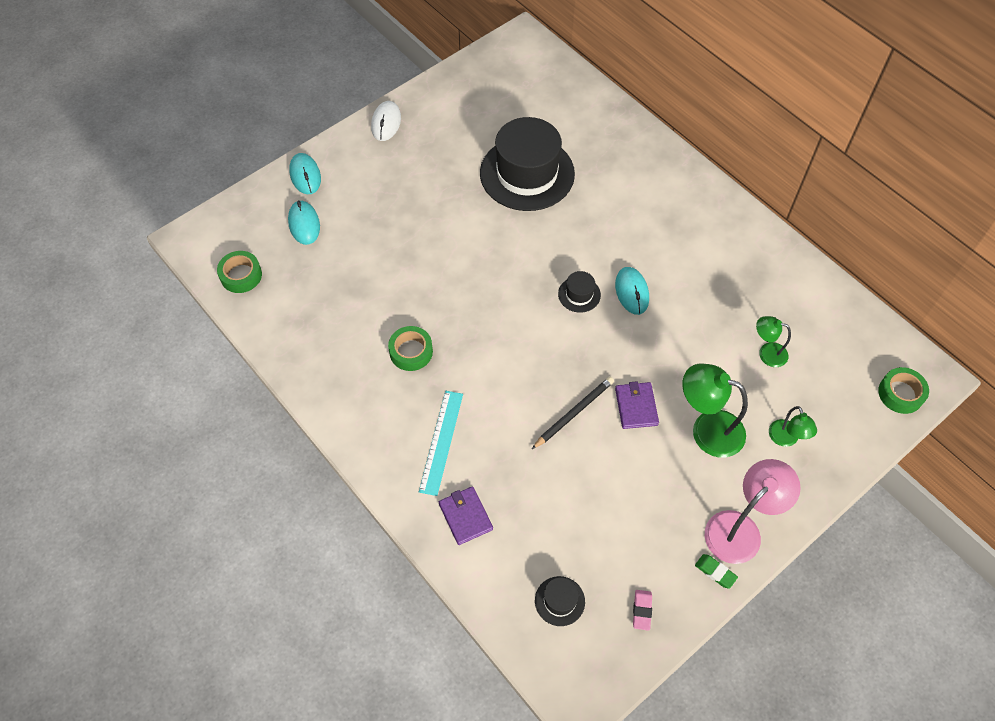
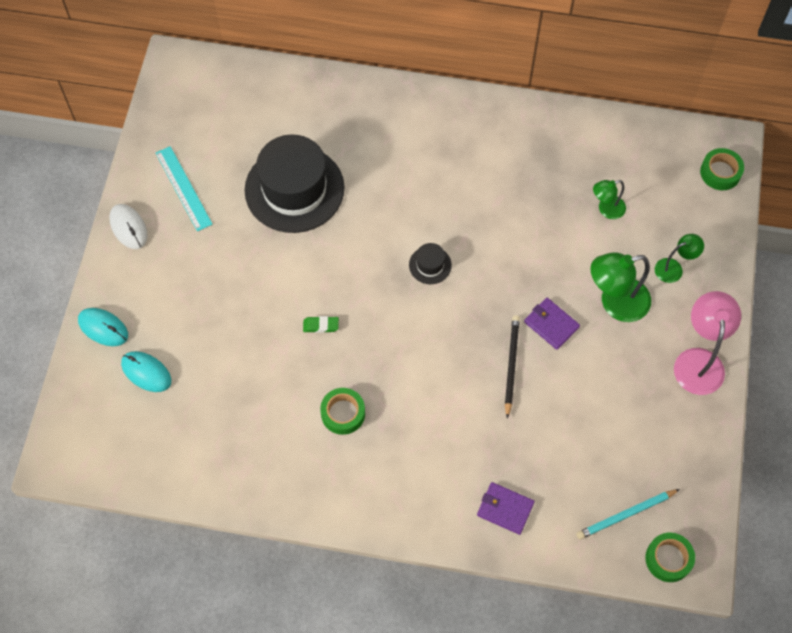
camera: 40 degrees left, 5 degrees up
(241, 275) = (136, 459): green tape -> green tape (668, 559)
(441, 442) = (434, 467): turquoise ruler -> turquoise ruler (183, 188)
(559, 601) = (626, 515): black hat -> turquoise pencil
(632, 292) = (468, 233): turquoise mouse -> none
(642, 610) = (685, 475): pink eraser -> none
(715, 572) = (709, 406): green eraser -> green eraser (321, 326)
(786, 439) = (674, 268): green lamp -> green lamp turned 60 degrees counterclockwise

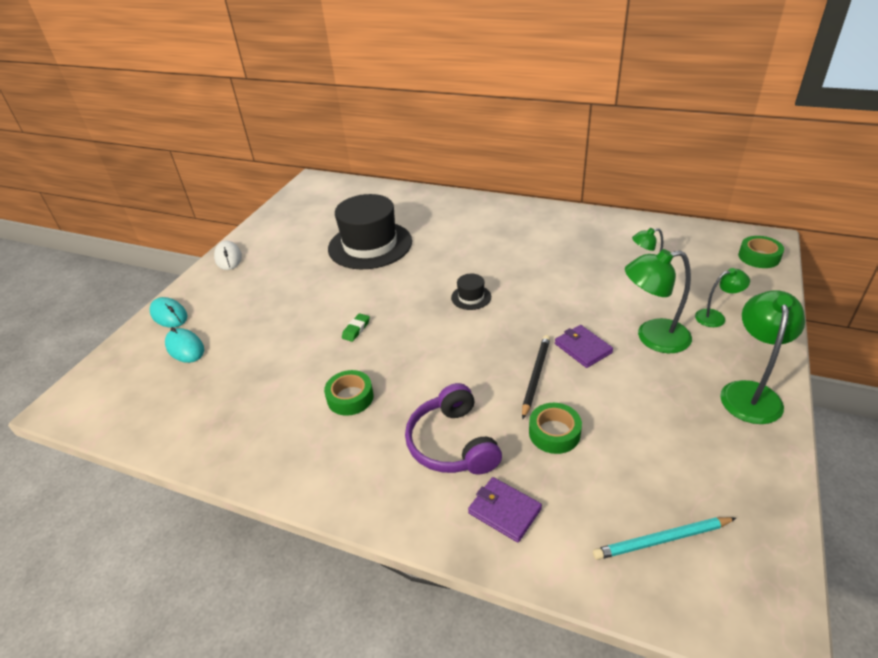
camera: 15 degrees right, 25 degrees down
(183, 188) = (283, 239): turquoise ruler -> none
(321, 326) = (356, 329): green eraser -> green eraser turned 75 degrees counterclockwise
(450, 451) = (452, 443): none -> purple headphones
(668, 559) = (724, 606): green tape -> green tape (554, 433)
(699, 360) = (750, 392): pink lamp -> green lamp

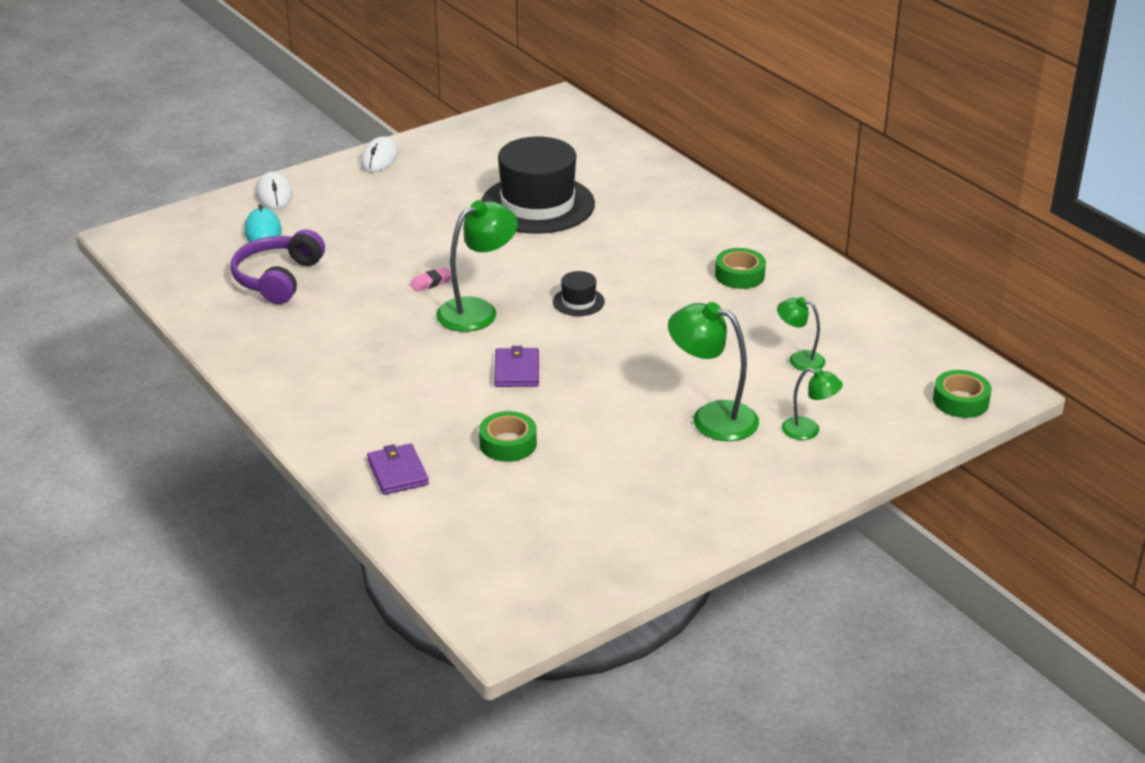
camera: 30 degrees right, 5 degrees down
(169, 315) = (274, 194): turquoise mouse -> white mouse
(350, 397) = (364, 337): green tape -> green tape (739, 275)
(356, 329) = (431, 282): green eraser -> pink eraser
(452, 443) = (411, 410): purple headphones -> purple headphones (278, 278)
(535, 376) = (550, 396): black pencil -> none
(583, 348) = (628, 394): purple wallet -> purple wallet (516, 371)
(662, 540) = (497, 548): turquoise pencil -> none
(750, 392) = (736, 501): green lamp -> green lamp (477, 310)

